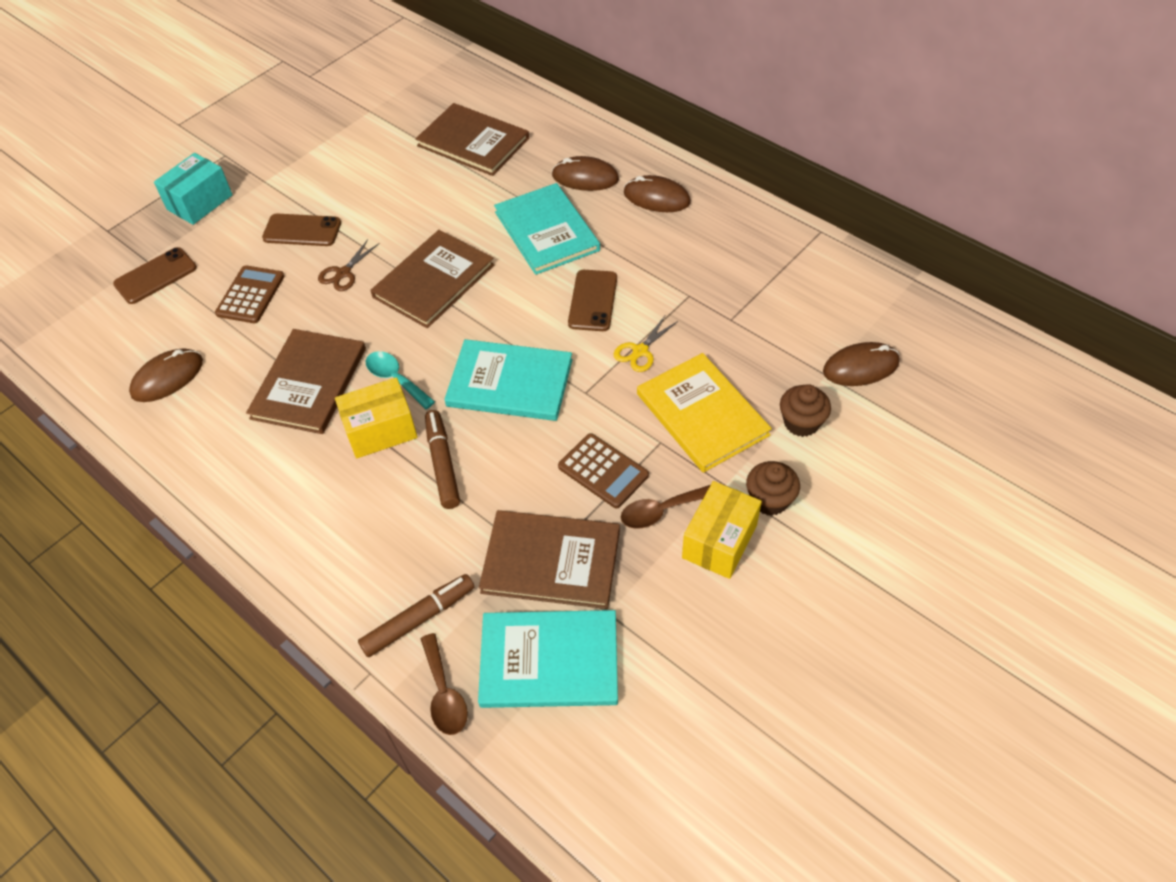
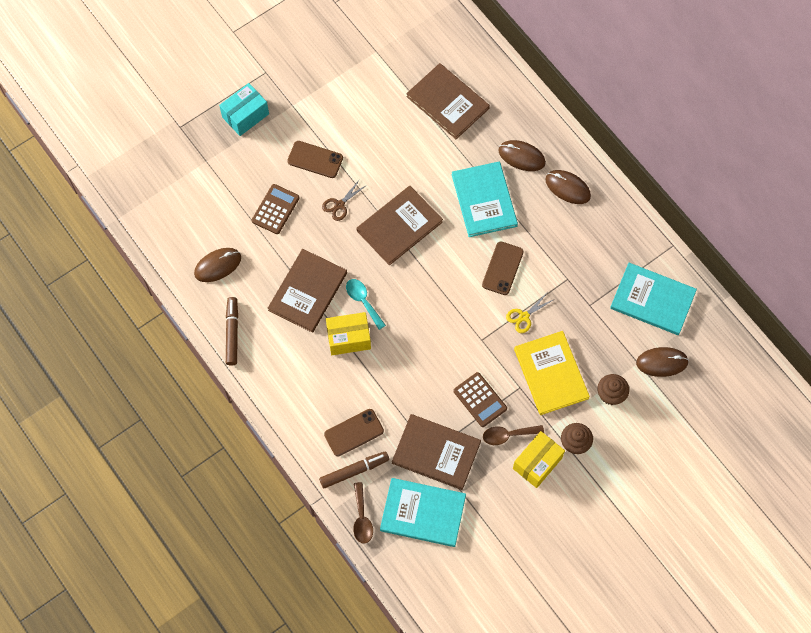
camera: 10 degrees right, 15 degrees up
(155, 276) = (212, 177): brown phone -> brown phone (354, 432)
(443, 463) = (383, 371): brown marker -> brown marker (232, 333)
(510, 383) = (435, 321): turquoise book -> turquoise book (652, 300)

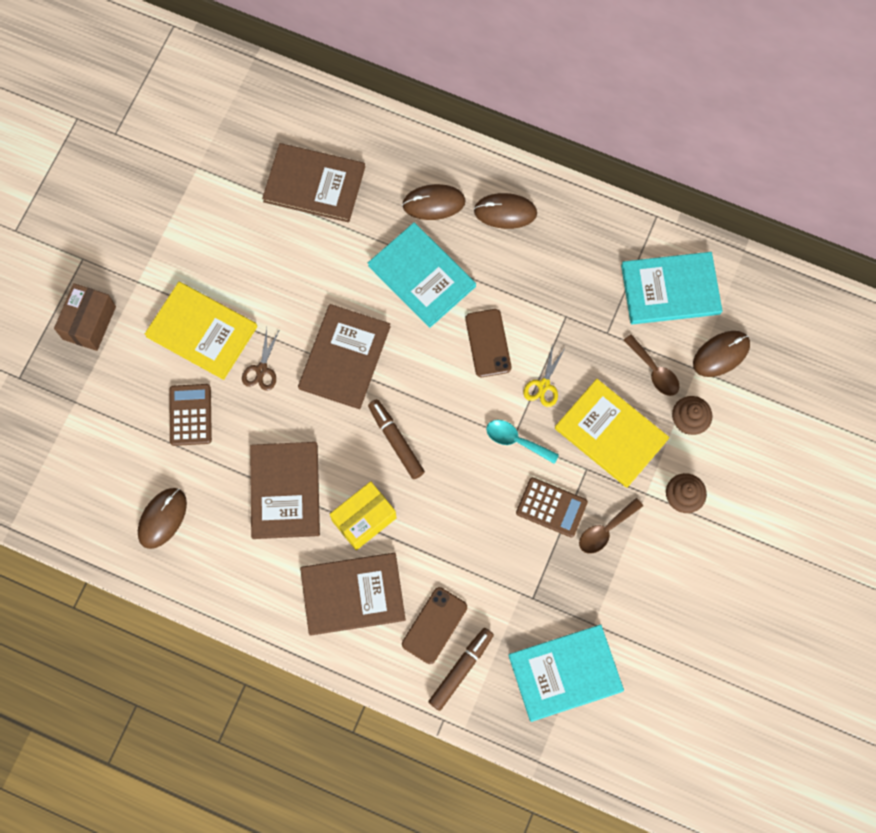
camera: 30 degrees left, 5 degrees up
(232, 333) = (227, 588): brown marker -> brown marker (396, 441)
(245, 115) = (89, 323): turquoise box -> brown box
(315, 159) = (202, 331): brown phone -> yellow book
(362, 518) = (501, 719): brown spoon -> brown spoon (654, 371)
(363, 301) = (355, 467): turquoise spoon -> turquoise spoon (516, 440)
(436, 452) = (539, 595): brown book -> brown book (353, 594)
(537, 463) = (655, 543): yellow box -> none

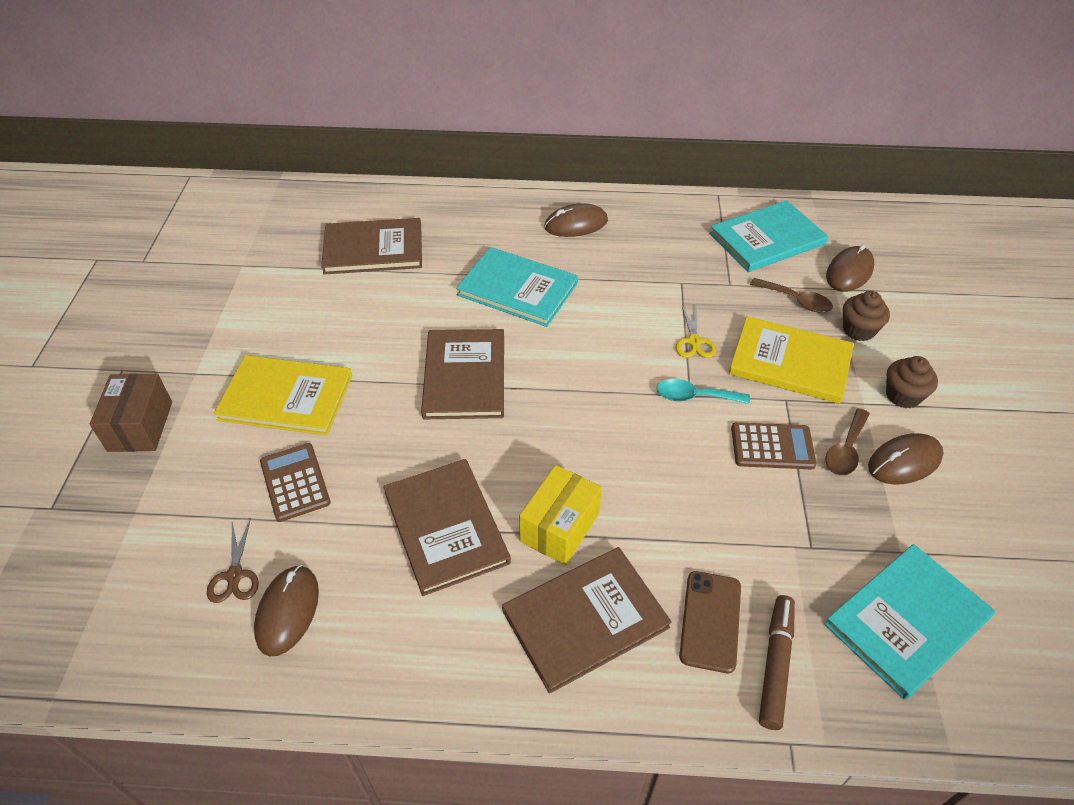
camera: 20 degrees left, 25 degrees down
(261, 369) = (371, 413): brown scissors -> brown scissors (235, 575)
(396, 441) = (560, 435): brown marker -> none
(433, 203) = (502, 234): brown mouse -> brown mouse (904, 461)
(488, 343) = (615, 323): brown phone -> none

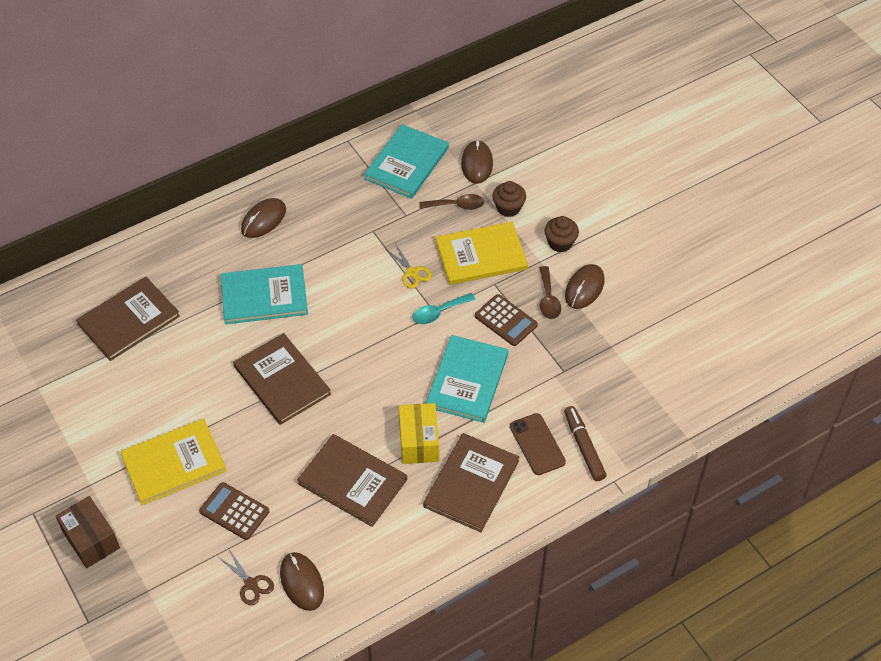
camera: 35 degrees left, 5 degrees up
(772, 446) = (506, 320): brown calculator -> brown calculator turned 75 degrees clockwise
(907, 621) = (635, 384): turquoise book -> turquoise book (467, 380)

